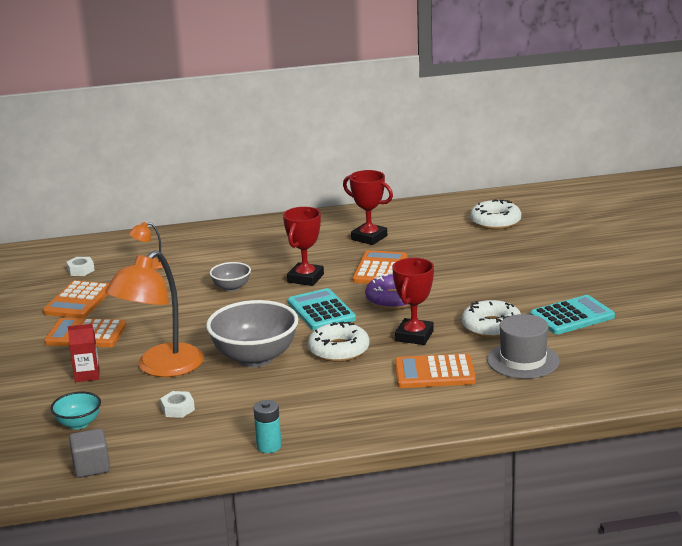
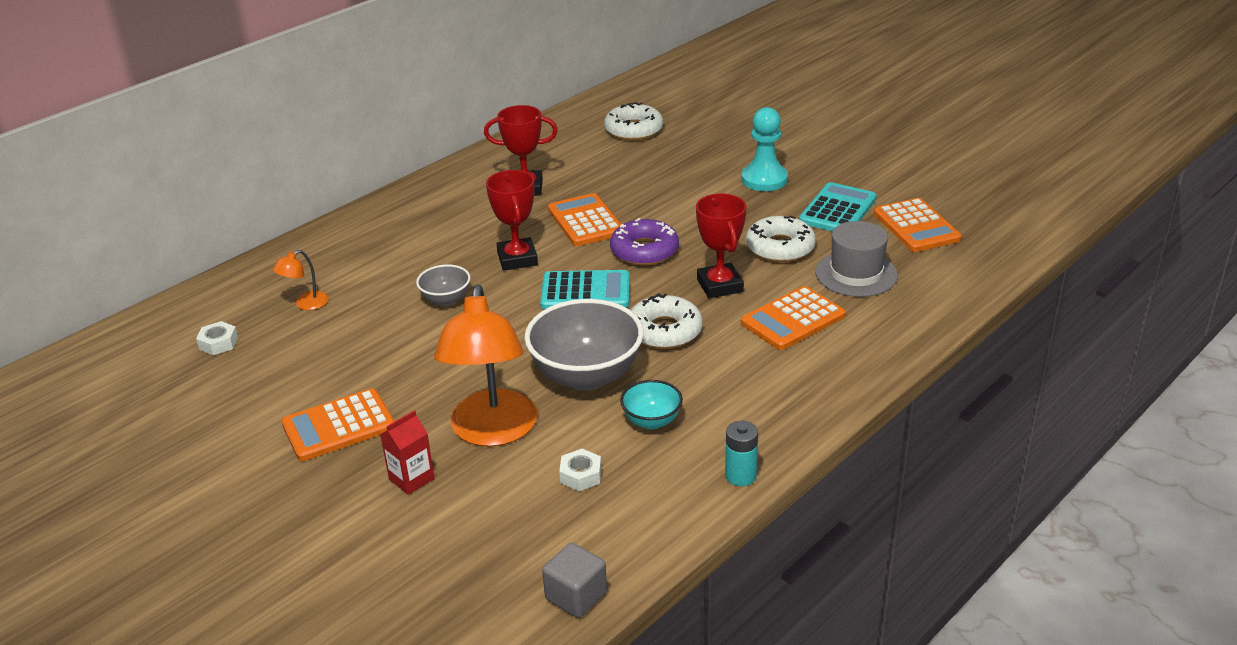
camera: 35 degrees left, 10 degrees up
(78, 301) = (269, 385): orange calculator -> orange calculator (916, 226)
(78, 424) = (485, 547): turquoise bowl -> turquoise bowl (651, 421)
(321, 311) = (585, 292): turquoise calculator -> turquoise calculator turned 150 degrees clockwise
(545, 280) = (764, 179): none -> turquoise pawn

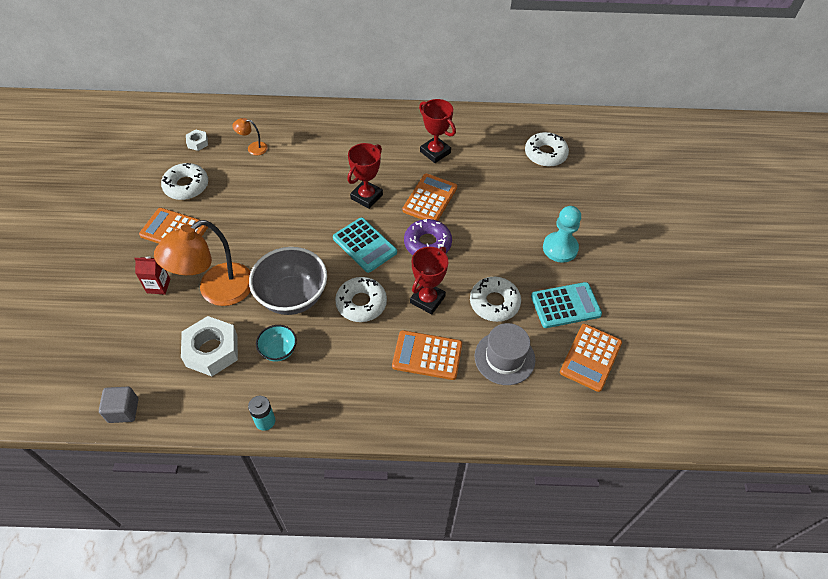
camera: 45 degrees right, 20 degrees up
(278, 384) = (186, 186): none -> white donut
(446, 299) = (304, 195): grey bowl -> none
(581, 475) = (212, 350): white nut -> white nut, size x2.07

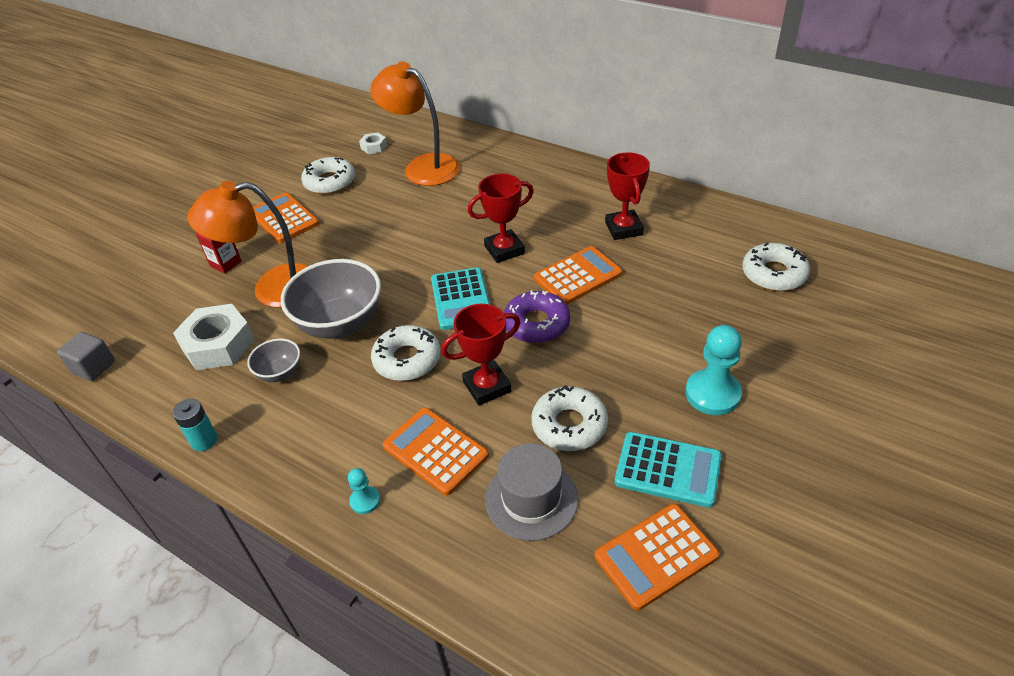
camera: 35 degrees right, 10 degrees down
(253, 148) = (423, 167): orange lamp -> orange lamp, size x2.34
(278, 351) = (280, 373): turquoise bowl -> grey bowl
(408, 406) = (365, 501): none -> turquoise pawn

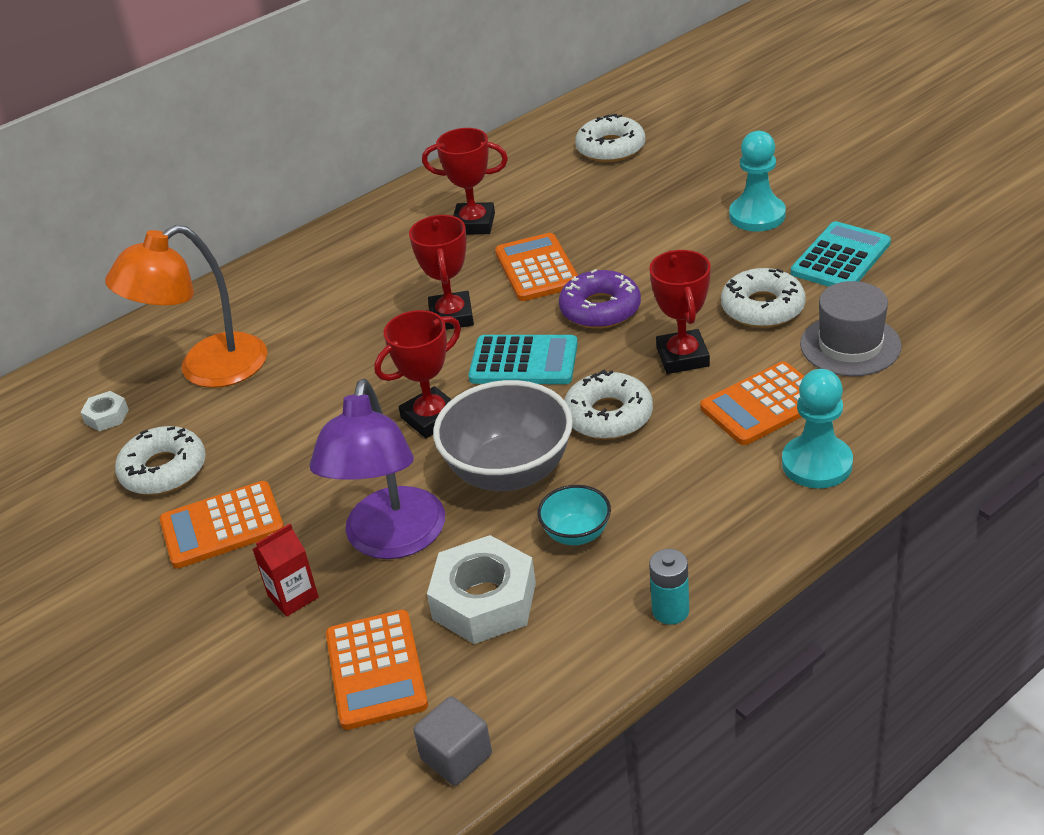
camera: 70 degrees left, 5 degrees down
(272, 289) = (391, 540): orange lamp -> purple lamp
(280, 373) = (576, 534): grey bowl -> turquoise bowl
(365, 501) = (817, 464): turquoise pawn -> turquoise pawn, size x1.96
(391, 272) = (431, 418): none -> red trophy
(656, 556) = (935, 282): orange calculator -> orange calculator (376, 670)

